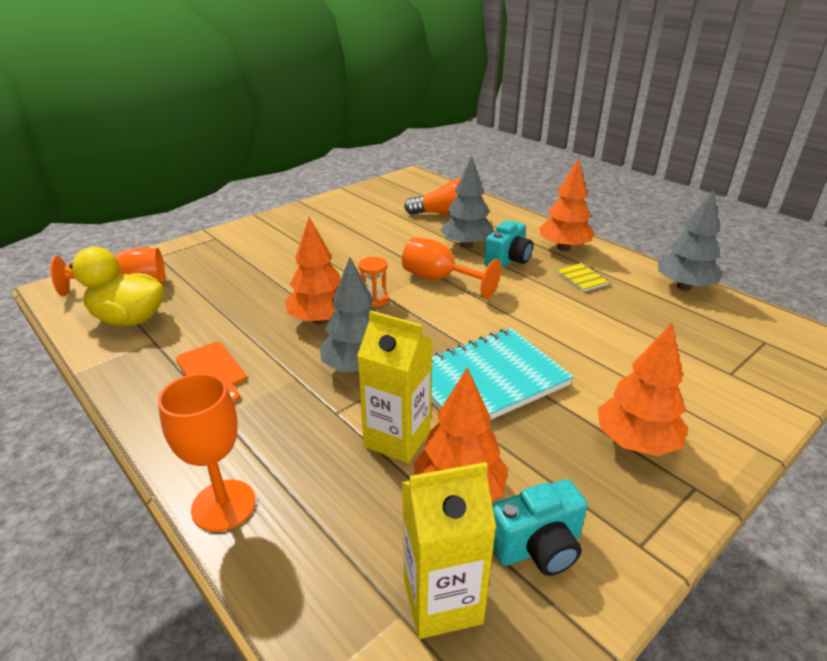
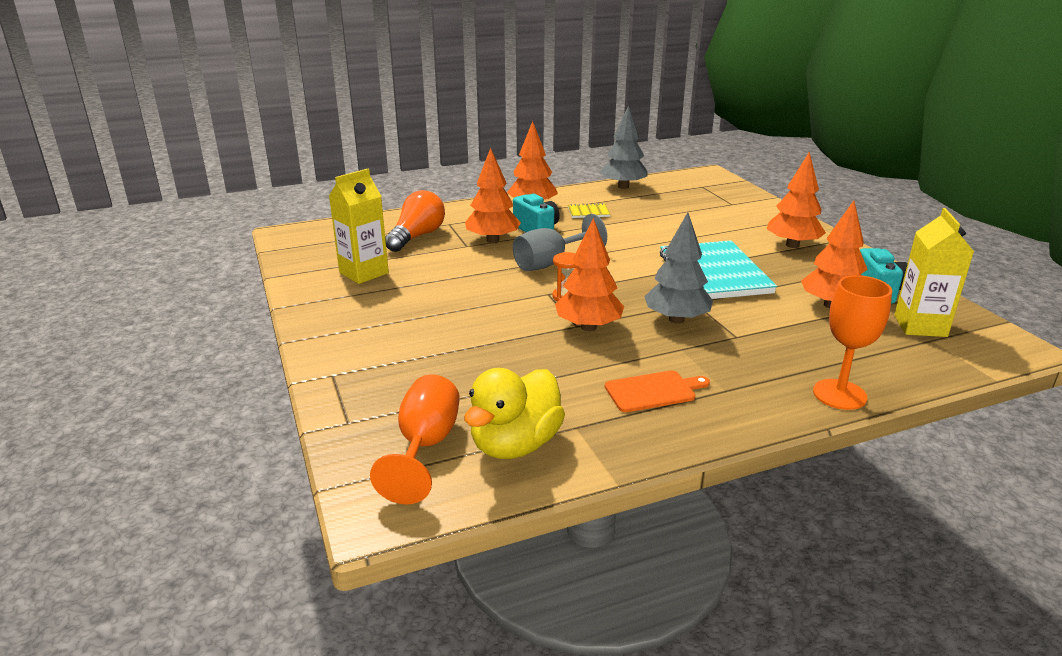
camera: 70 degrees left, 5 degrees down
(397, 439) = (774, 317): yellow carton -> yellow carton (364, 273)
(439, 279) = (550, 263): orange goblet -> grey goblet
(466, 245) = (492, 240): grey tree -> orange tree

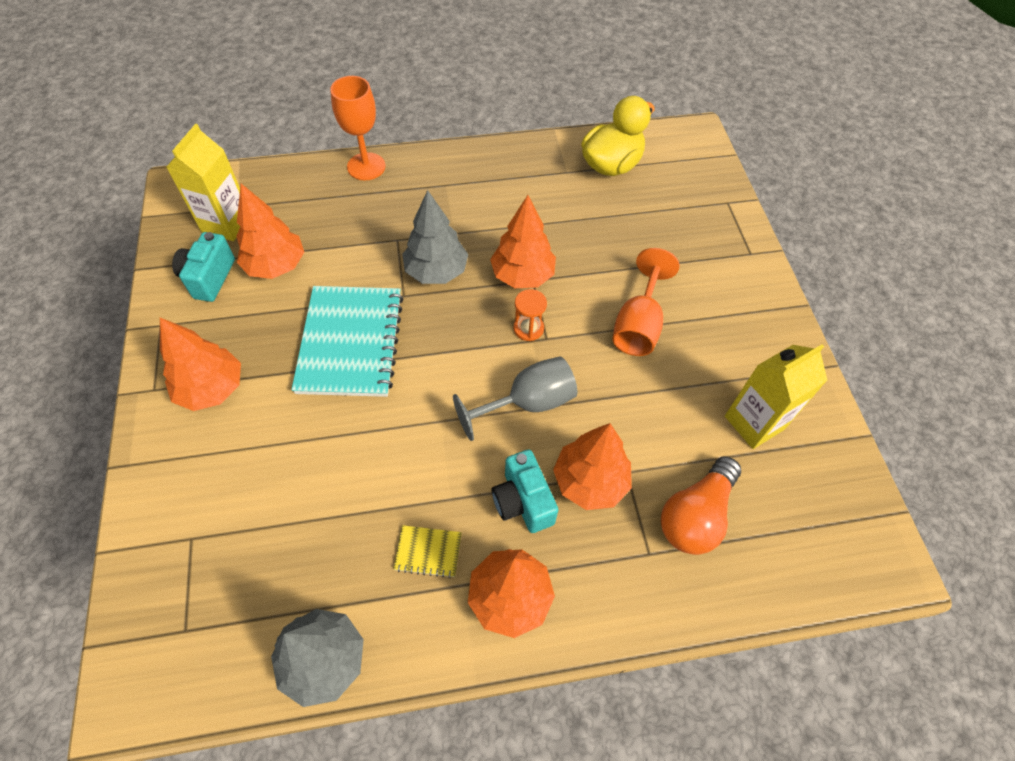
camera: 170 degrees left, 30 degrees up
(425, 446) = (671, 173): orange goblet -> orange goblet (638, 325)
(653, 391) = (499, 192): orange cutting board -> none

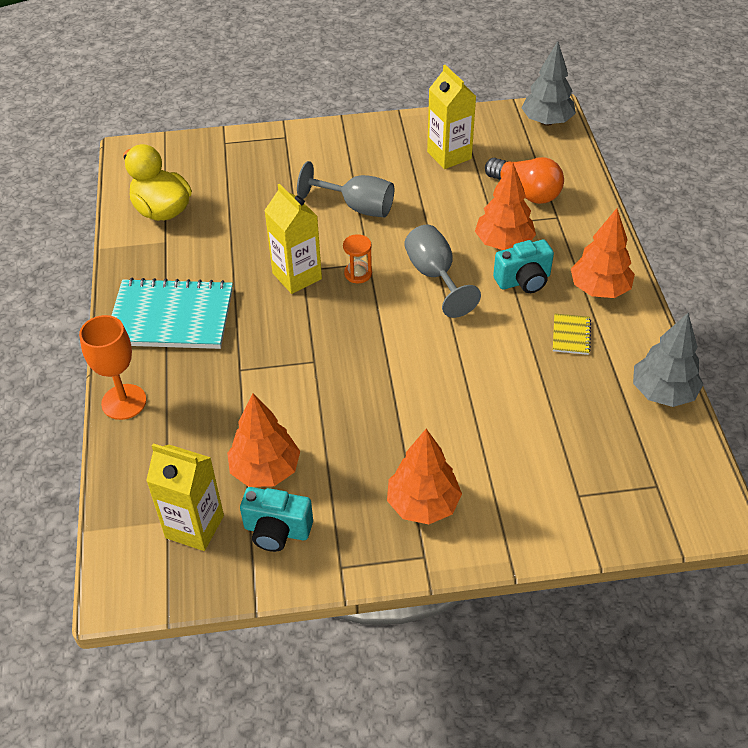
camera: 85 degrees left, 10 degrees down
(351, 343) = (370, 398): turquoise notebook -> turquoise notebook (171, 317)
(436, 271) = (286, 337): grey tree -> grey tree (547, 121)
(522, 275) = (297, 276): orange tree -> yellow carton
(638, 325) = (357, 207): orange goblet -> grey goblet

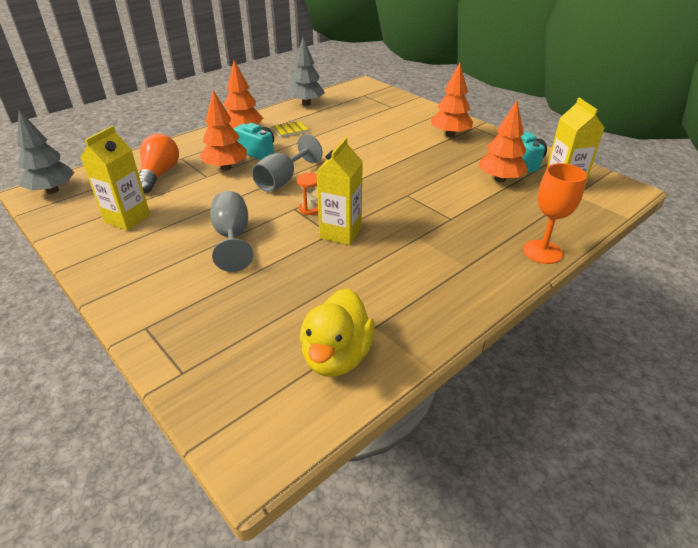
camera: 125 degrees left, 10 degrees down
(171, 317) = (449, 272): turquoise notebook -> none

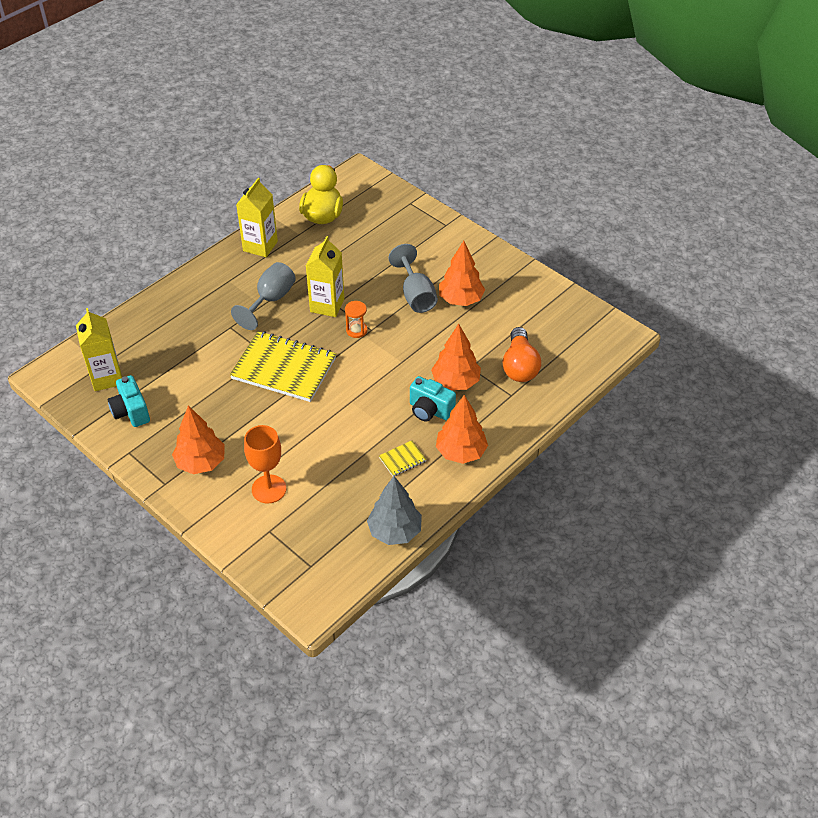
camera: 175 degrees right, 10 degrees up
(52, 190) = (609, 337): grey tree -> none
(127, 218) = (514, 309): yellow carton -> yellow carton (260, 246)
(282, 180) = (390, 366): grey goblet -> grey goblet (270, 300)
(388, 183) = (284, 368): none -> yellow notebook
(500, 179) = (168, 382): orange tree -> orange tree (461, 300)
(542, 252) = (164, 297): orange goblet -> orange goblet (269, 489)

